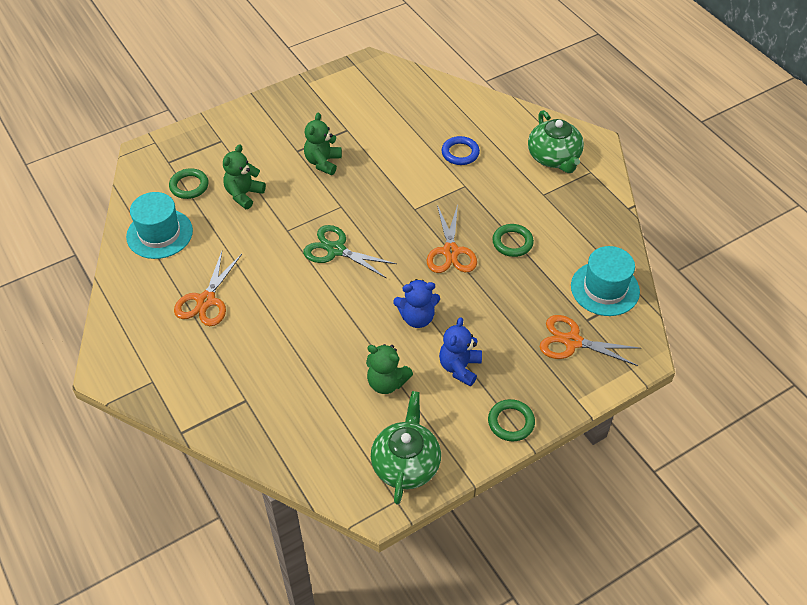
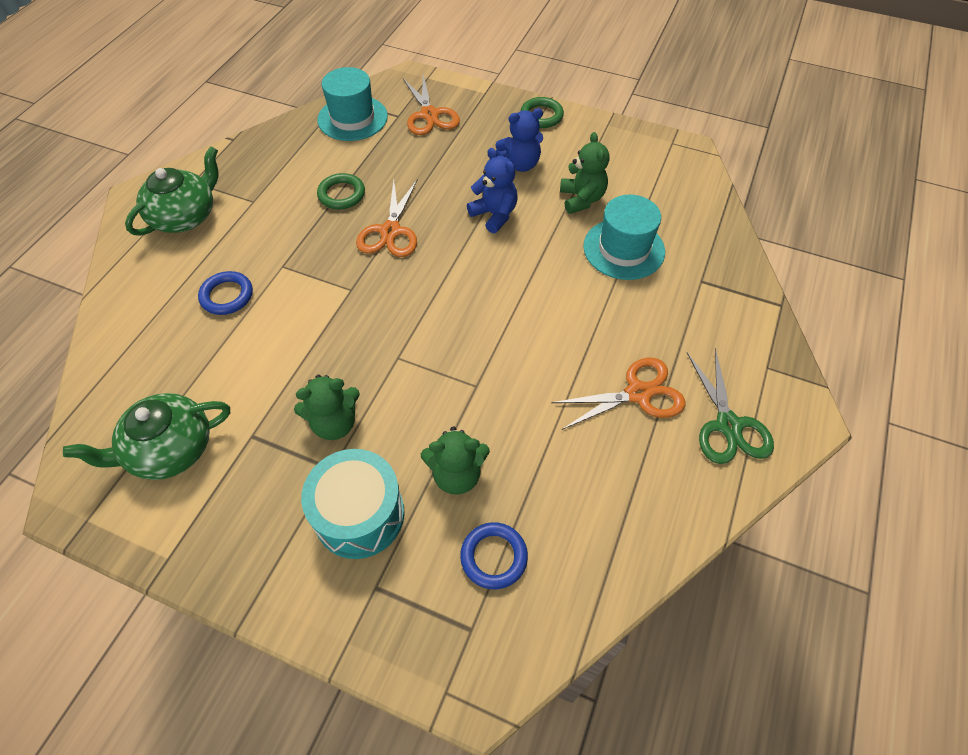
camera: 125 degrees left, 5 degrees up
(159, 234) = (599, 524): turquoise hat -> turquoise hat (623, 249)
(189, 186) = (494, 557): green ring -> blue ring
(261, 150) = (359, 514): none -> turquoise drum
(336, 250) = (466, 322): green scissors -> green scissors (728, 425)
(406, 463) = (639, 152): green teapot -> green teapot (170, 449)
(451, 251) = (390, 231): orange scissors -> orange scissors turned 135 degrees clockwise

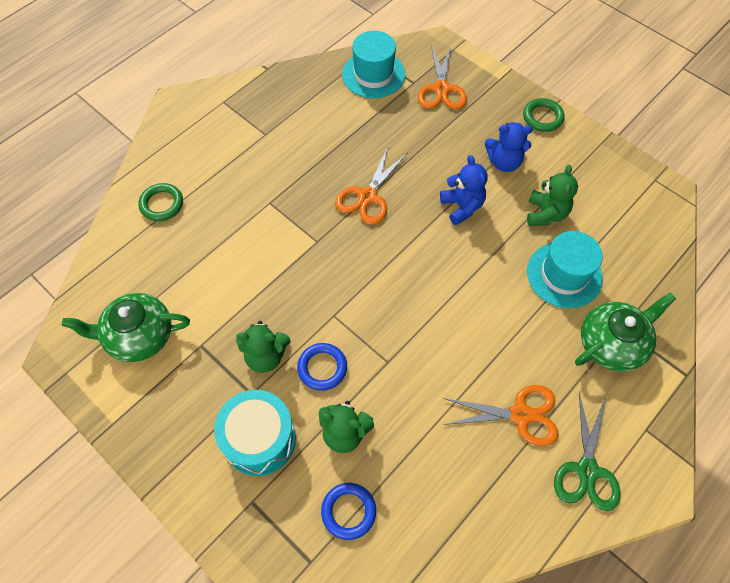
camera: 20 degrees right, 5 degrees up
(185, 216) = (208, 133): green teapot -> green teapot (612, 343)
(227, 296) = (219, 217): blue ring -> blue ring (322, 368)
(341, 194) = (339, 148): green ring -> green ring (162, 204)

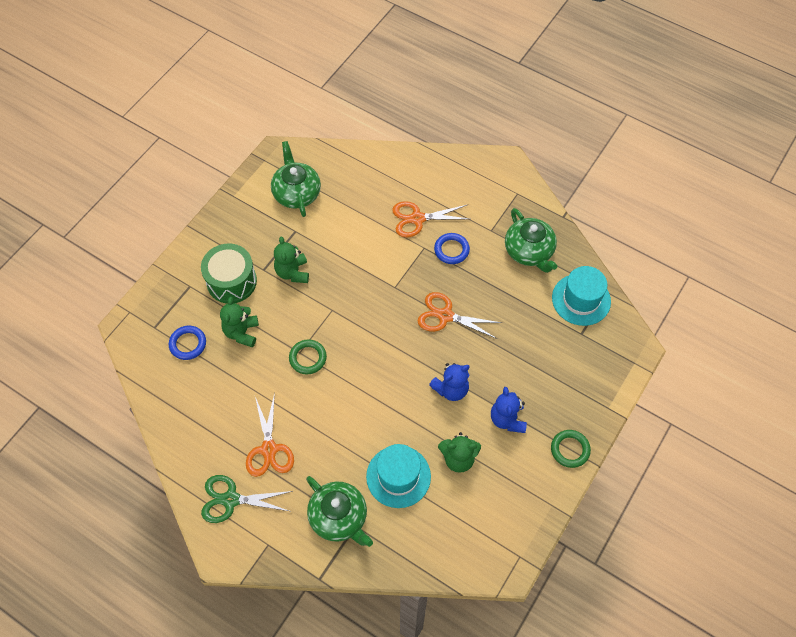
camera: 80 degrees right, 0 degrees up
(162, 204) = (407, 178): green ring -> green ring (308, 358)
(259, 439) = (231, 281): turquoise drum -> green drum
(303, 105) = (529, 251): none -> green teapot
(322, 368) = (288, 310): blue ring -> blue ring (451, 250)
(441, 89) = (580, 358): orange scissors -> orange scissors (417, 219)

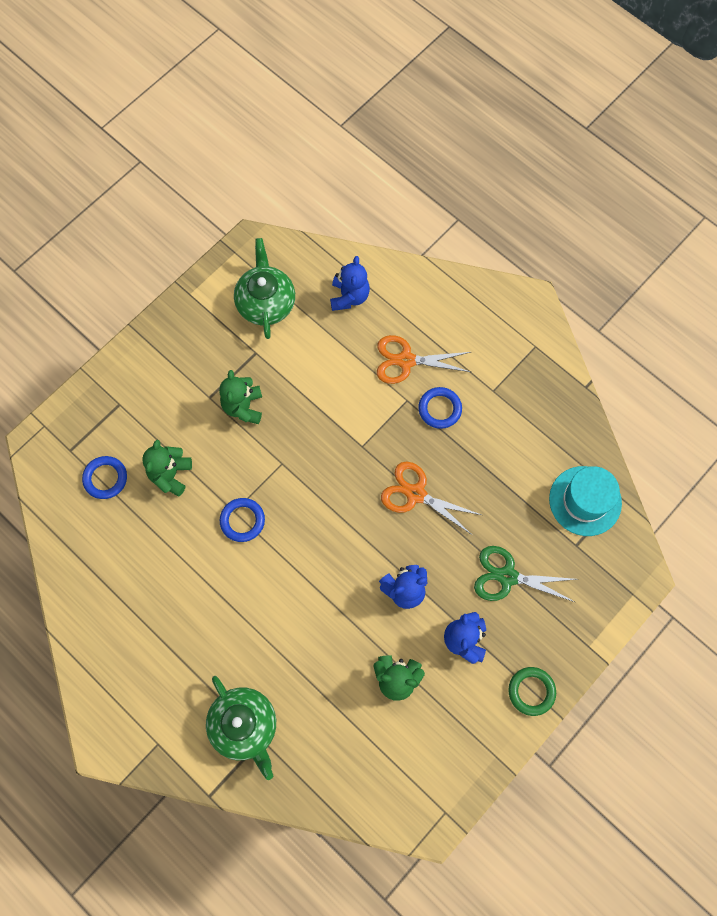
camera: 10 degrees right, 10 degrees up
(231, 281) = (169, 406): green drum -> none
(231, 499) = (124, 681): green scissors -> green scissors (507, 576)
(269, 449) = (178, 627): orange scissors -> none
(308, 358) = (242, 520): green ring -> blue ring
(363, 179) = (349, 296): none -> blue teddy bear
(398, 476) = (322, 688): turquoise hat -> none
(529, 251) = (534, 426): green teapot -> none

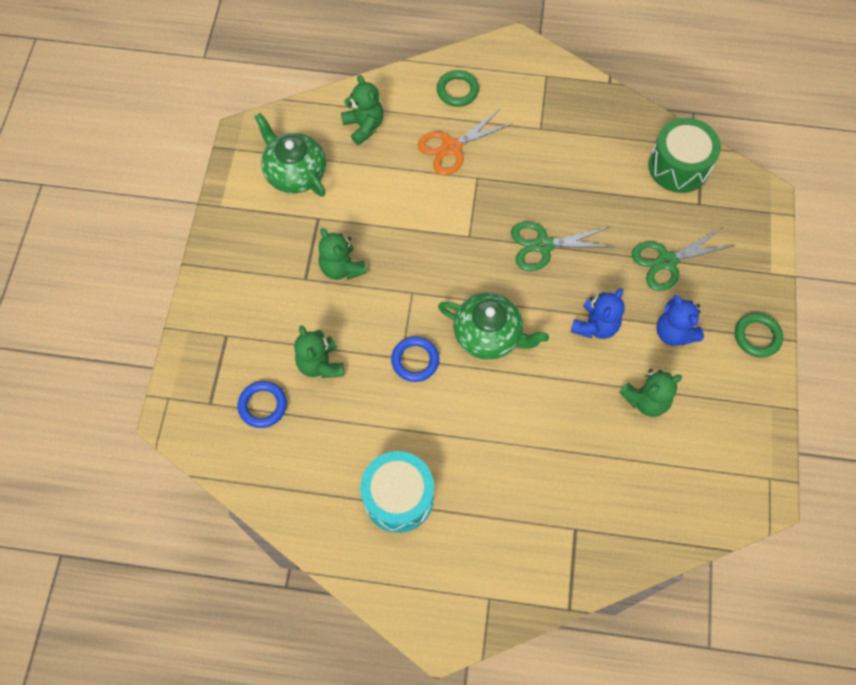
camera: 35 degrees left, 5 degrees down
(150, 619) = (398, 497): none -> turquoise drum
(244, 726) = (552, 528): green teapot -> green teapot (488, 335)
(349, 296) = (364, 126): blue teddy bear -> green teddy bear
(416, 494) = (543, 245): orange scissors -> green scissors
(439, 409) = (509, 168): blue ring -> none
(449, 313) = (457, 91): none -> green ring
(585, 501) = (678, 166): turquoise hat -> green drum

